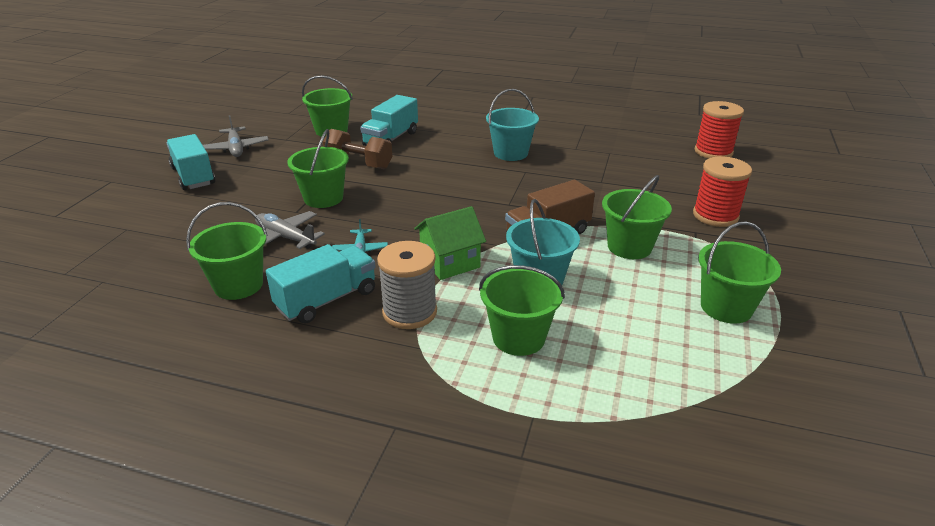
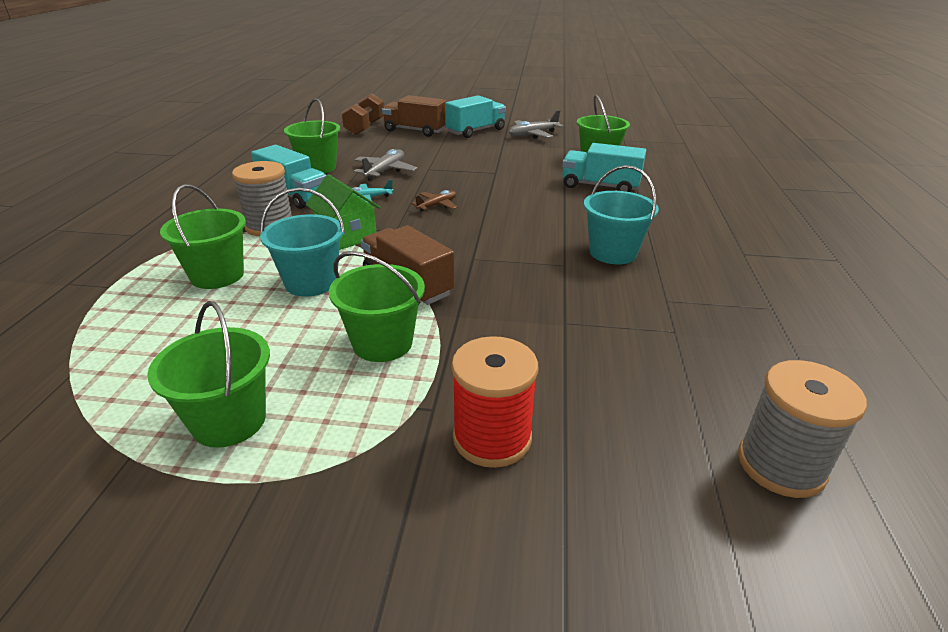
camera: 80 degrees right, 0 degrees up
(152, 213) = (415, 131): none -> brown truck
(323, 198) = (455, 175): green bucket -> none
(359, 164) = (531, 179): brown dumbbell -> brown dumbbell (365, 128)
(398, 212) = (437, 205): none -> brown plane
(713, 152) = (780, 465): red spool -> grey spool

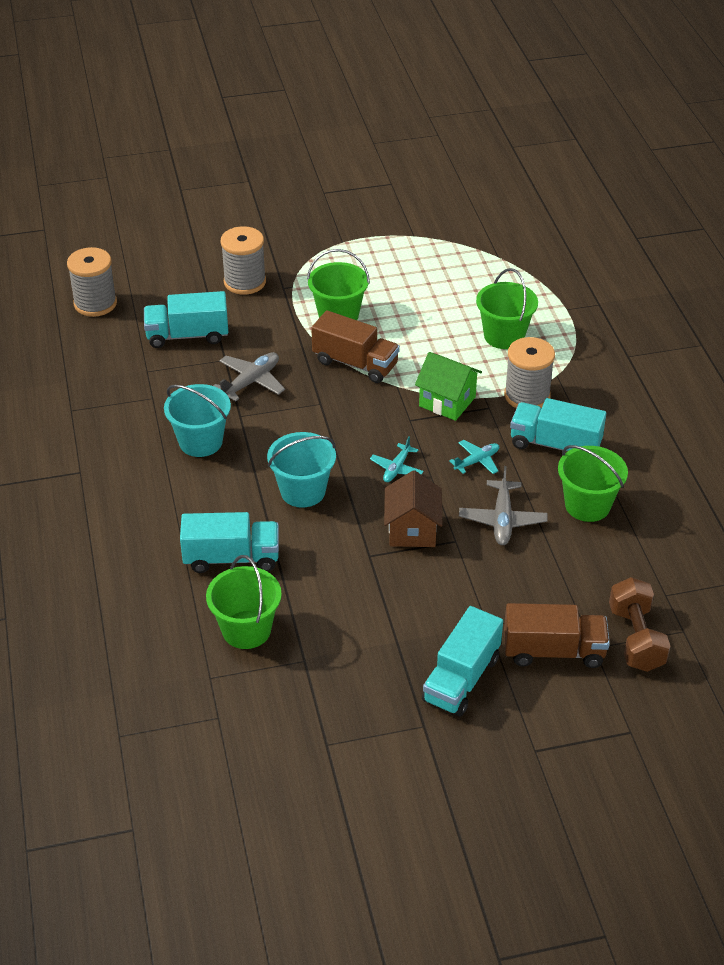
camera: 160 degrees right, 10 degrees up
(229, 421) = (384, 258): green bucket -> none
(311, 282) = (428, 347): turquoise bucket -> turquoise bucket (303, 491)
(437, 205) = (396, 468): brown plane -> turquoise plane
(454, 177) = (412, 530): none -> brown house
(492, 438) = (245, 282): red spool -> grey spool
(533, 135) = (366, 693): grey plane -> grey plane (251, 382)
(612, 366) = (187, 335): none -> turquoise truck

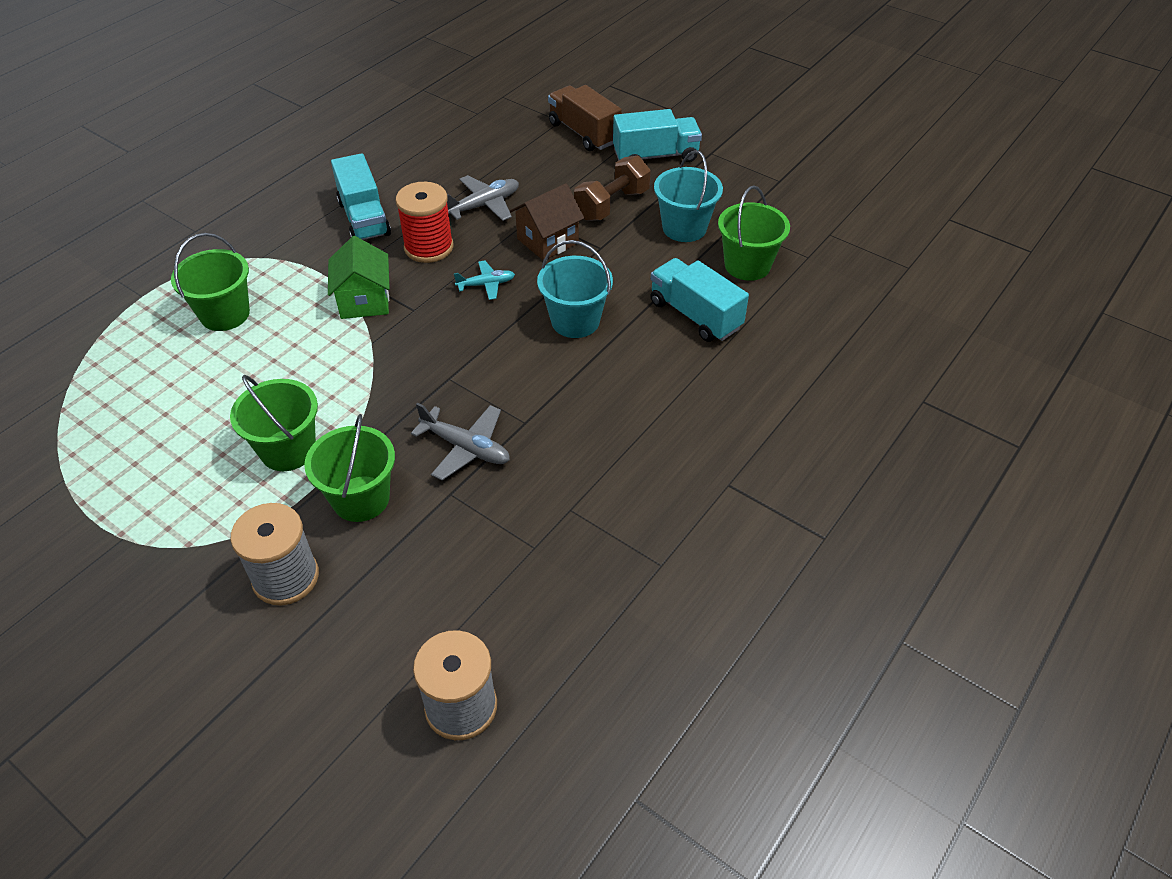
camera: 130 degrees left, 5 degrees up
(187, 335) = (439, 557): turquoise truck -> none
(200, 442) = (590, 426): turquoise bucket -> turquoise bucket (684, 228)
(251, 382) = (466, 448): grey plane -> grey plane turned 150 degrees counterclockwise
(355, 363) = (362, 389): brown truck -> none
(477, 461) = (429, 247): turquoise plane -> red spool
(527, 396) = (310, 260): grey spool -> none
(587, 505) = (422, 175): green bucket -> green bucket (361, 498)
(635, 638) = (532, 109): brown dumbbell -> brown dumbbell (612, 205)

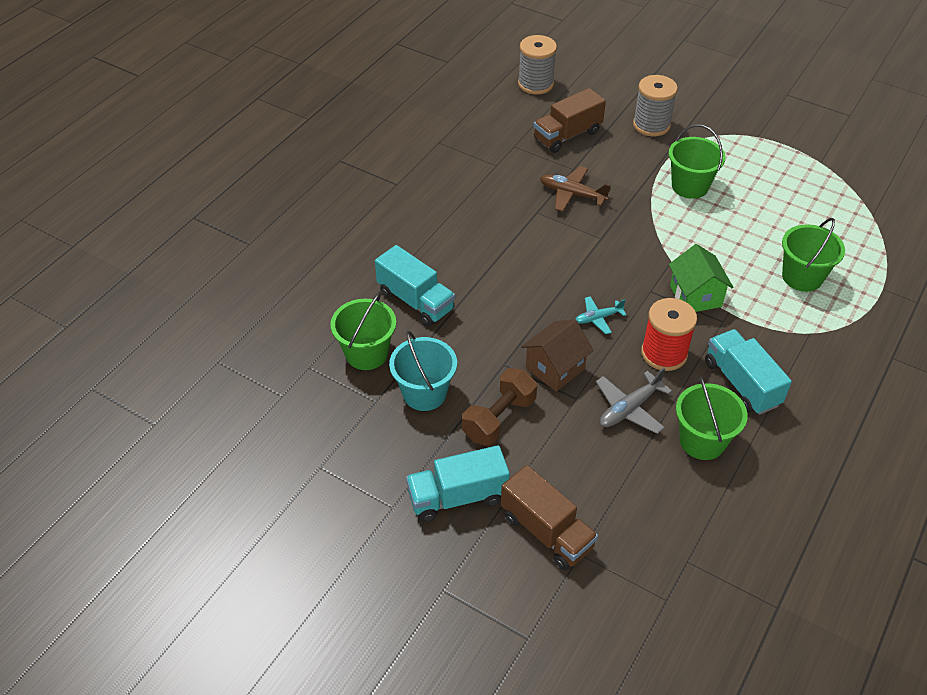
camera: 175 degrees right, 0 degrees up
(361, 498) = (628, 163): green bucket -> green bucket (702, 441)
(439, 564) = (567, 135): none -> brown truck
(466, 448) = (572, 194): grey plane -> brown plane
(575, 321) = (514, 289): turquoise bucket -> none

